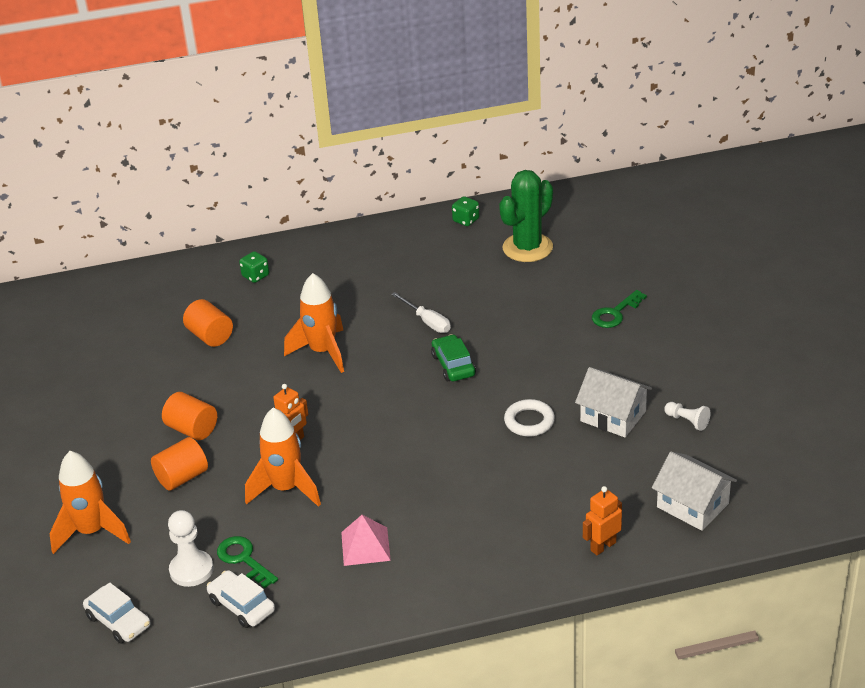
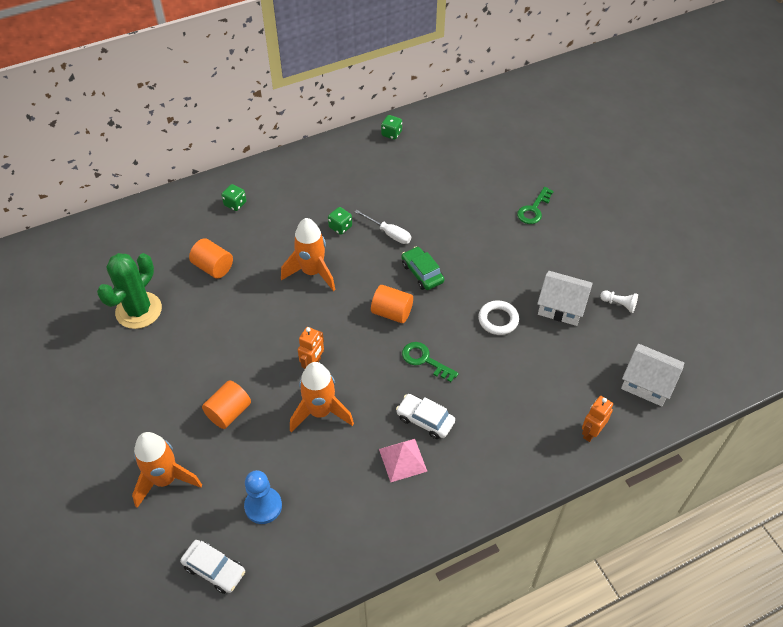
camera: 15 degrees left, 15 degrees up
(191, 570) = (263, 506): white pawn -> blue pawn
(192, 429) = (224, 362): orange cylinder -> orange cylinder (392, 312)
(242, 606) = (316, 536): white car -> white car (425, 420)
(244, 559) = (305, 488): green key -> green key (425, 360)
(371, 310) = (340, 227): none -> green dice
(527, 248) = (447, 155): green cactus -> green cactus (139, 310)

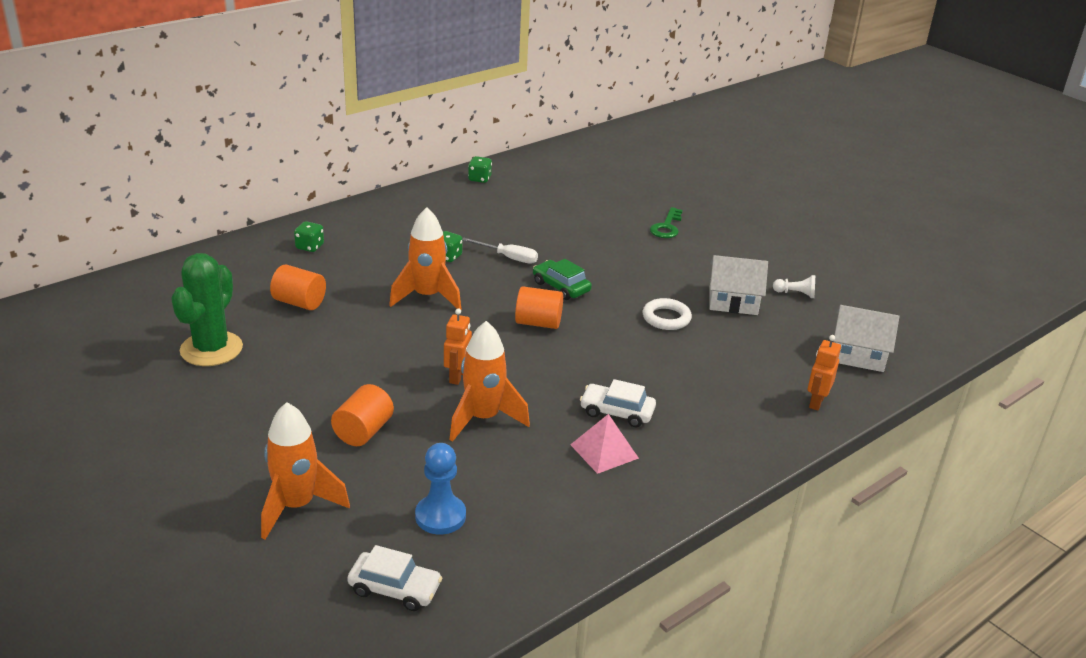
camera: 15 degrees left, 20 degrees down
(425, 360) = (594, 360): green key -> none

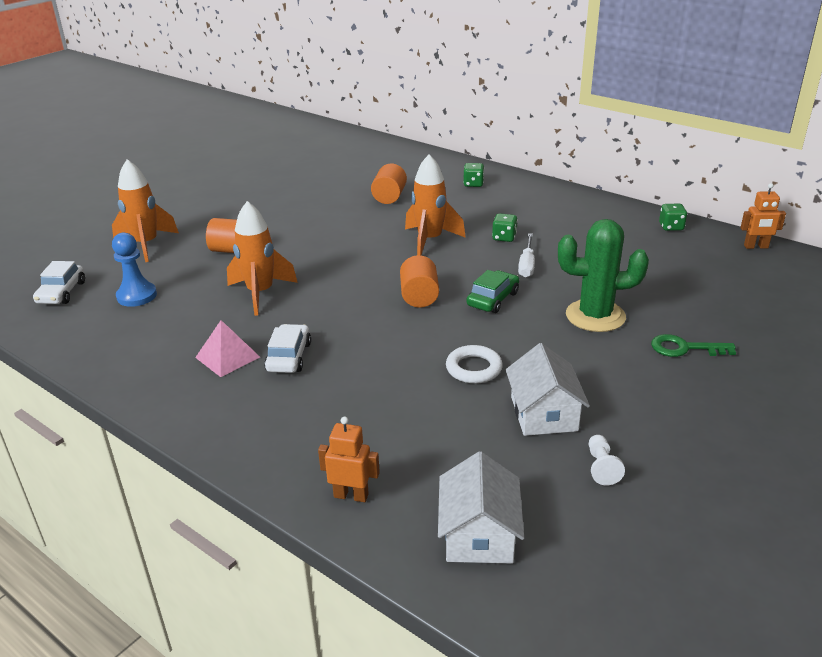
camera: 80 degrees right, 0 degrees up
(211, 349) = (314, 183): green cactus -> green cactus (595, 316)
(458, 376) = (316, 273): orange robot -> orange robot (756, 247)

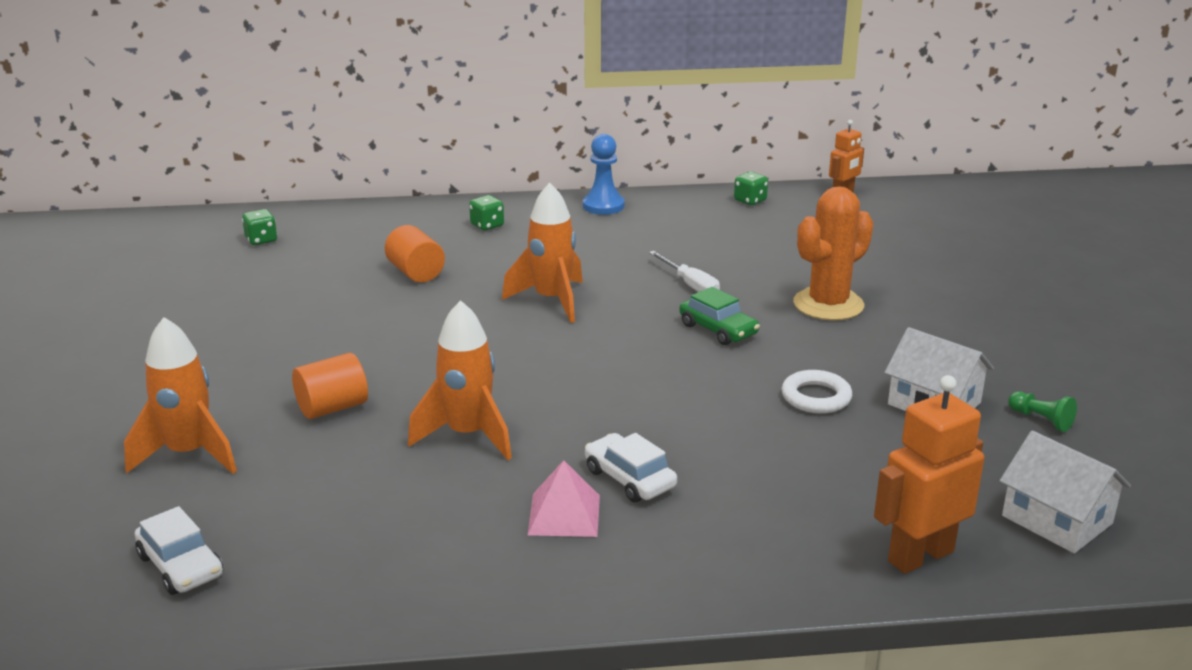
camera: 45 degrees left, 5 degrees down
(137, 296) = (308, 514): blue pawn -> blue pawn (603, 206)
(351, 495) = (920, 556): orange robot -> orange robot, size x1.66
(419, 296) = (646, 359): orange cylinder -> none
(492, 299) = (718, 329): green car -> green car turned 150 degrees clockwise
(504, 237) = (621, 268): green dice -> green dice (261, 240)
(595, 316) = (828, 305): green cactus -> orange cactus
(601, 467) = (1041, 420): white pawn -> green pawn
(685, 348) = (936, 299): green key -> none

